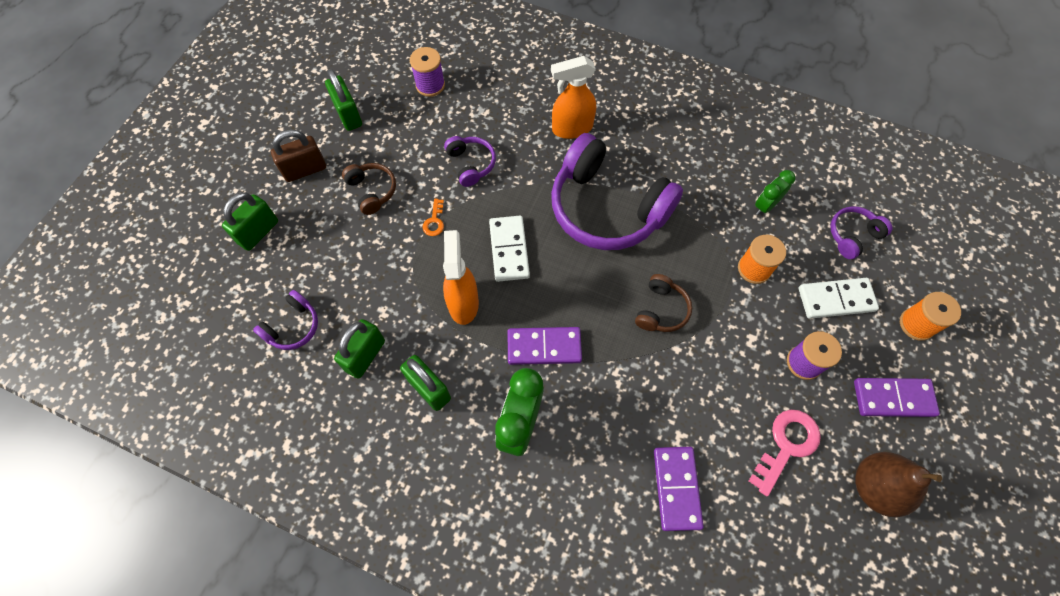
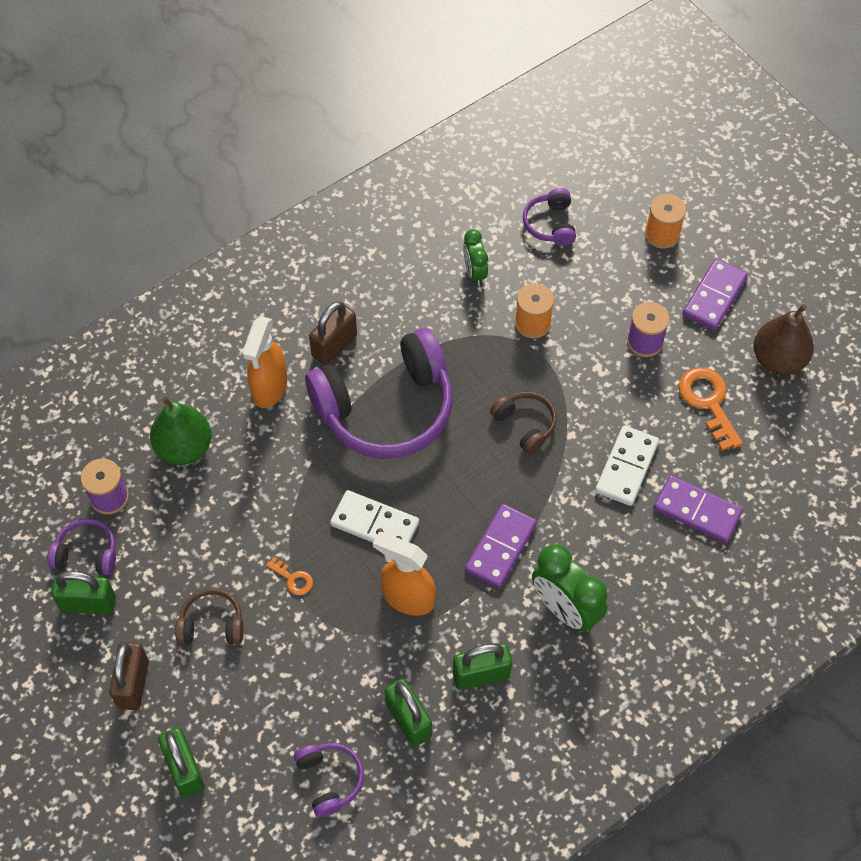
camera: 60 degrees left, 5 degrees down
(471, 164) = (246, 508): purple headphones -> purple headphones (87, 553)
(493, 105) = (184, 447): none -> green pear
(633, 149) = (334, 346): none -> brown padlock
(787, 445) = (708, 402): pink key -> orange key
(836, 299) = (602, 278): white domino -> white domino (626, 467)

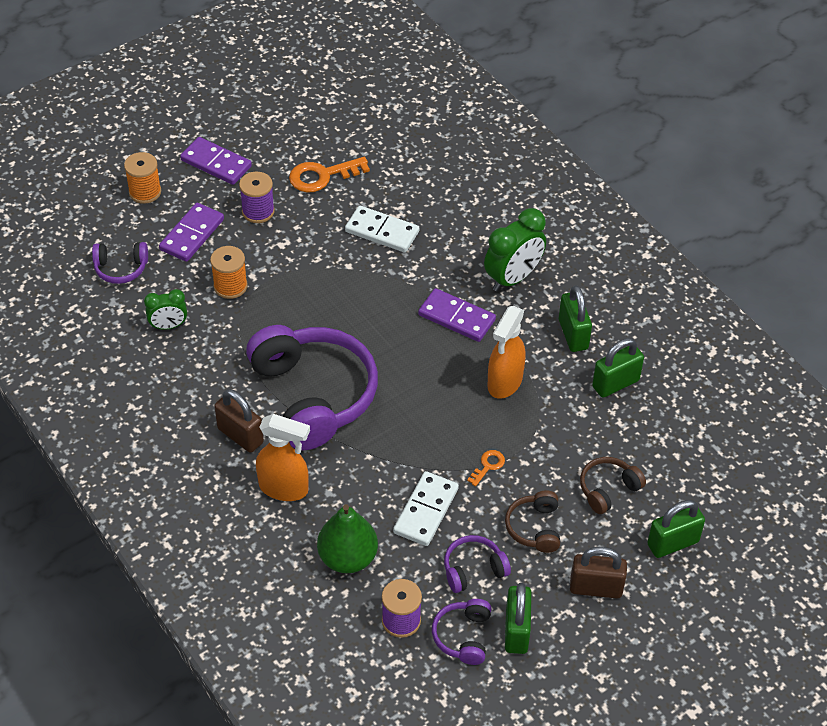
camera: 90 degrees left, 10 degrees down
(330, 779) = (671, 437): purple headphones -> purple headphones (473, 569)
(374, 524) = (433, 405): white domino -> white domino (426, 511)
(525, 425) = (337, 296): brown headphones -> brown headphones (608, 489)
(697, 510) = (423, 191): purple domino -> purple domino (192, 234)
(778, 360) = (284, 130): brown pear -> none

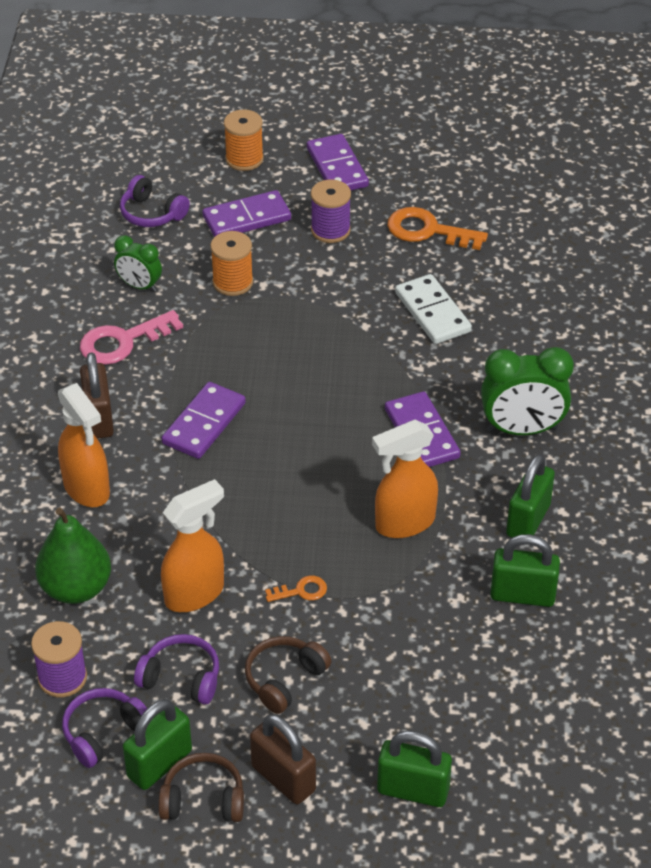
camera: 40 degrees right, 5 degrees down
(199, 372) = (122, 342): none -> pink key
(314, 395) = (204, 423): purple headphones -> purple domino
(426, 511) = (195, 594): white domino -> orange spray bottle
(608, 489) = (401, 692): brown headphones -> brown headphones (203, 799)

